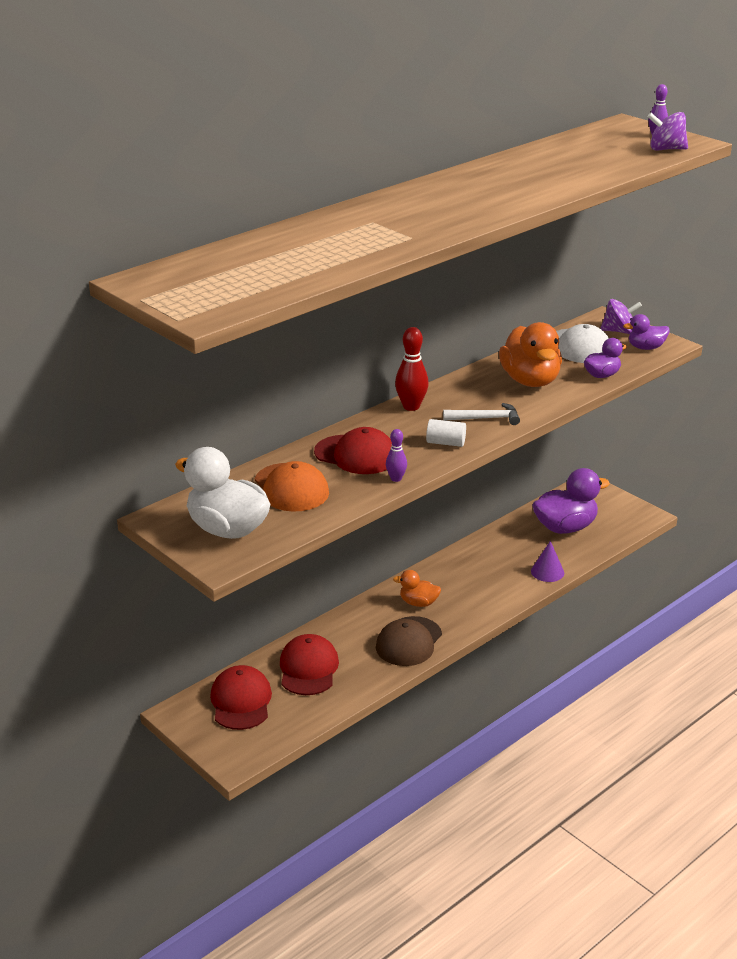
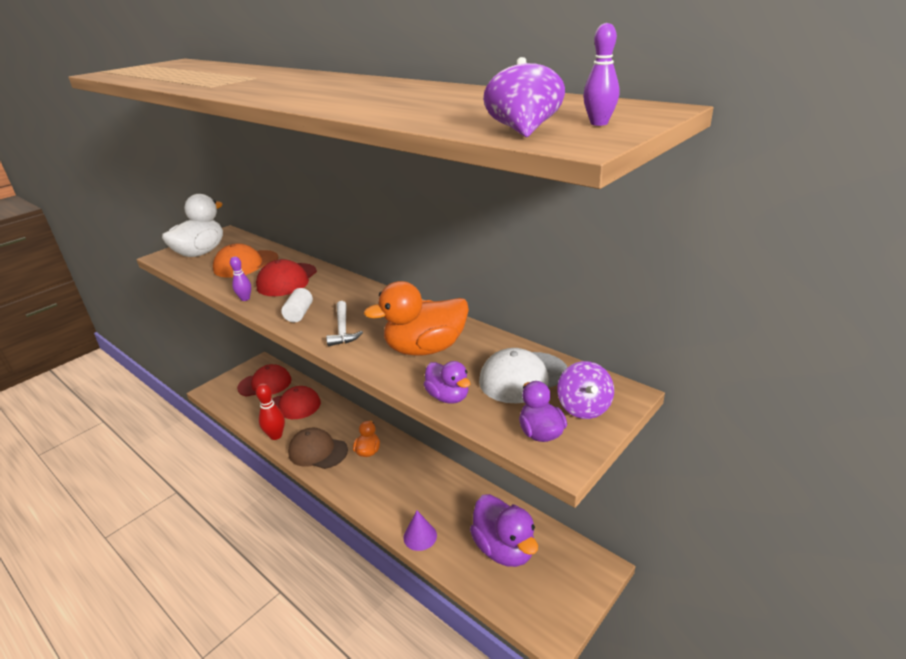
camera: 85 degrees right, 0 degrees up
(411, 406) = (367, 293): red bowling pin -> red bowling pin (276, 435)

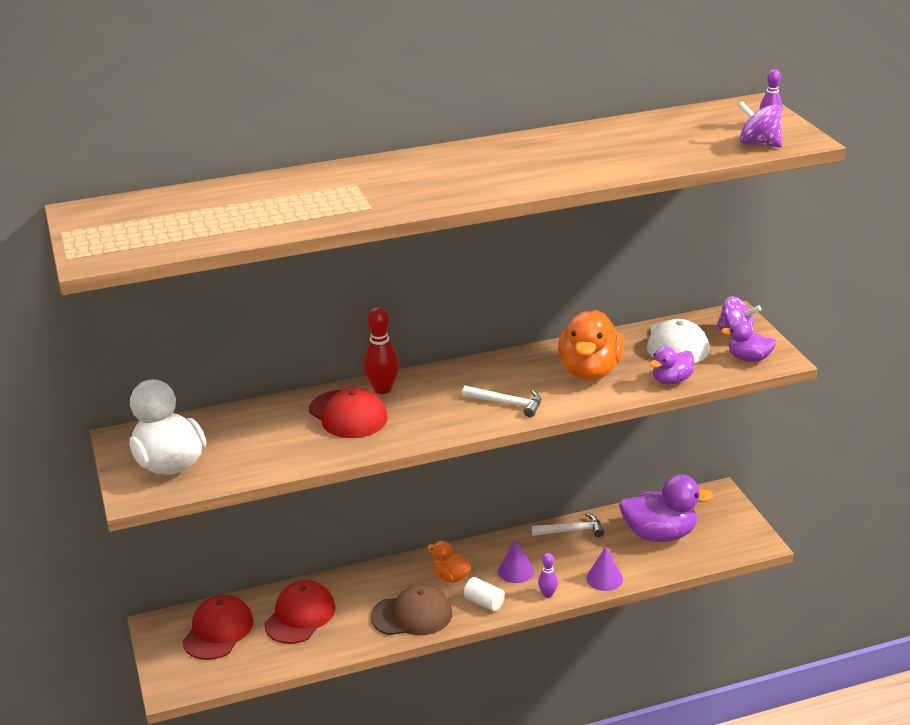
camera: 60 degrees left, 0 degrees up
(245, 299) = (363, 448): purple bowling pin -> purple bowling pin (547, 594)
(246, 264) = (260, 435): orange cap -> none
(276, 435) = (346, 643): red bowling pin -> red bowling pin (382, 389)
(299, 314) = (444, 421): white cylinder -> white cylinder (484, 602)
(317, 451) = (412, 615): brown cap -> brown cap turned 150 degrees counterclockwise
(396, 480) = (516, 571): none -> purple cone
(448, 397) = (671, 380): purple duck -> purple duck turned 150 degrees clockwise
(466, 490) = (572, 530): none -> white hammer

